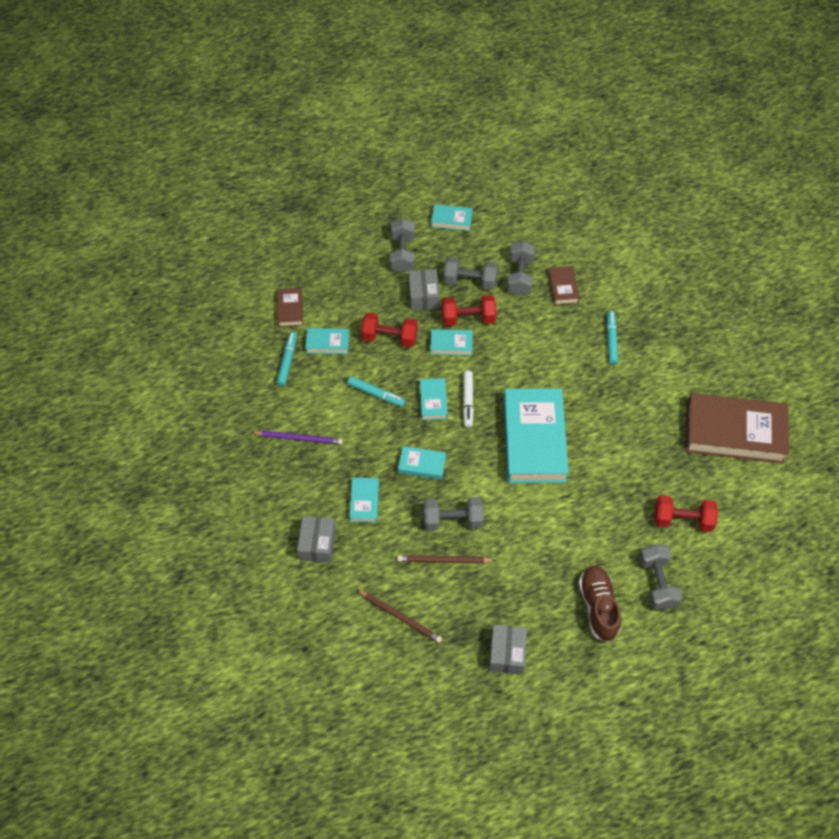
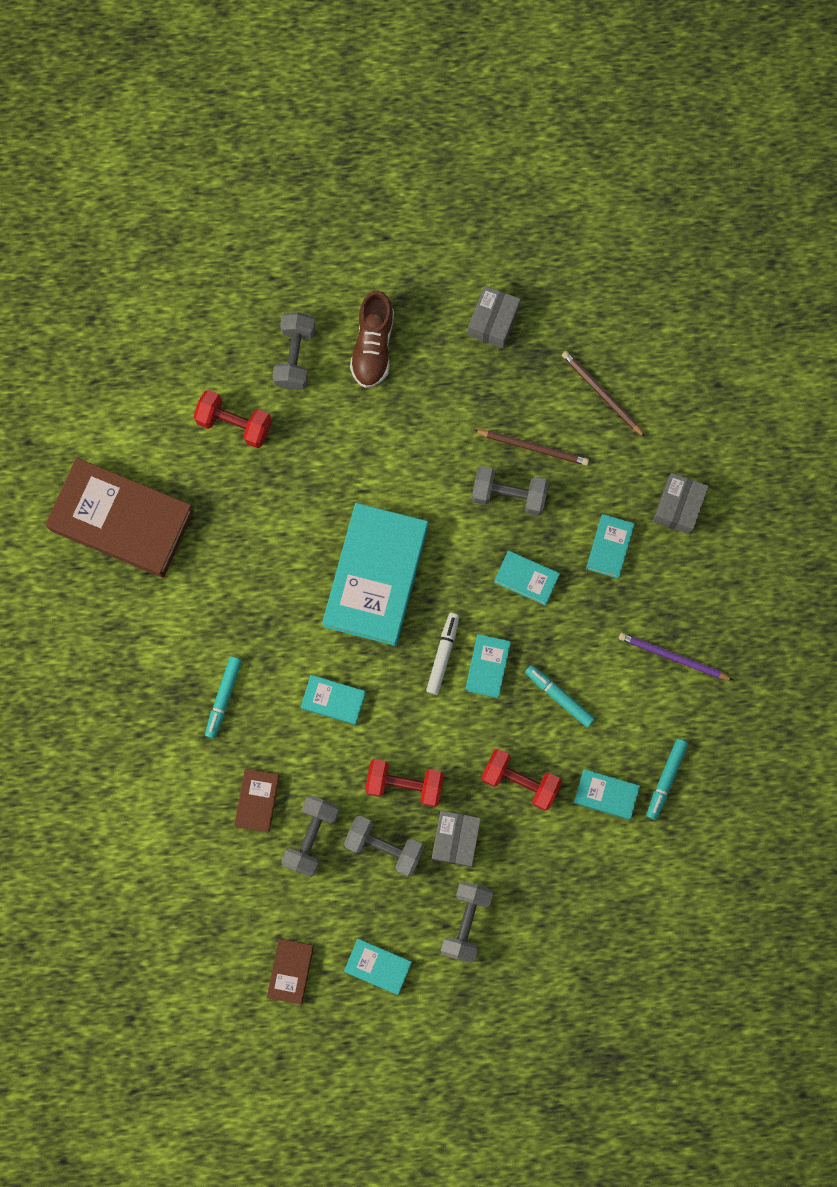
camera: 165 degrees left, 20 degrees up
(290, 309) = (646, 865): brown book -> brown book (291, 971)
(451, 344) = (440, 748): turquoise book -> turquoise book (333, 700)

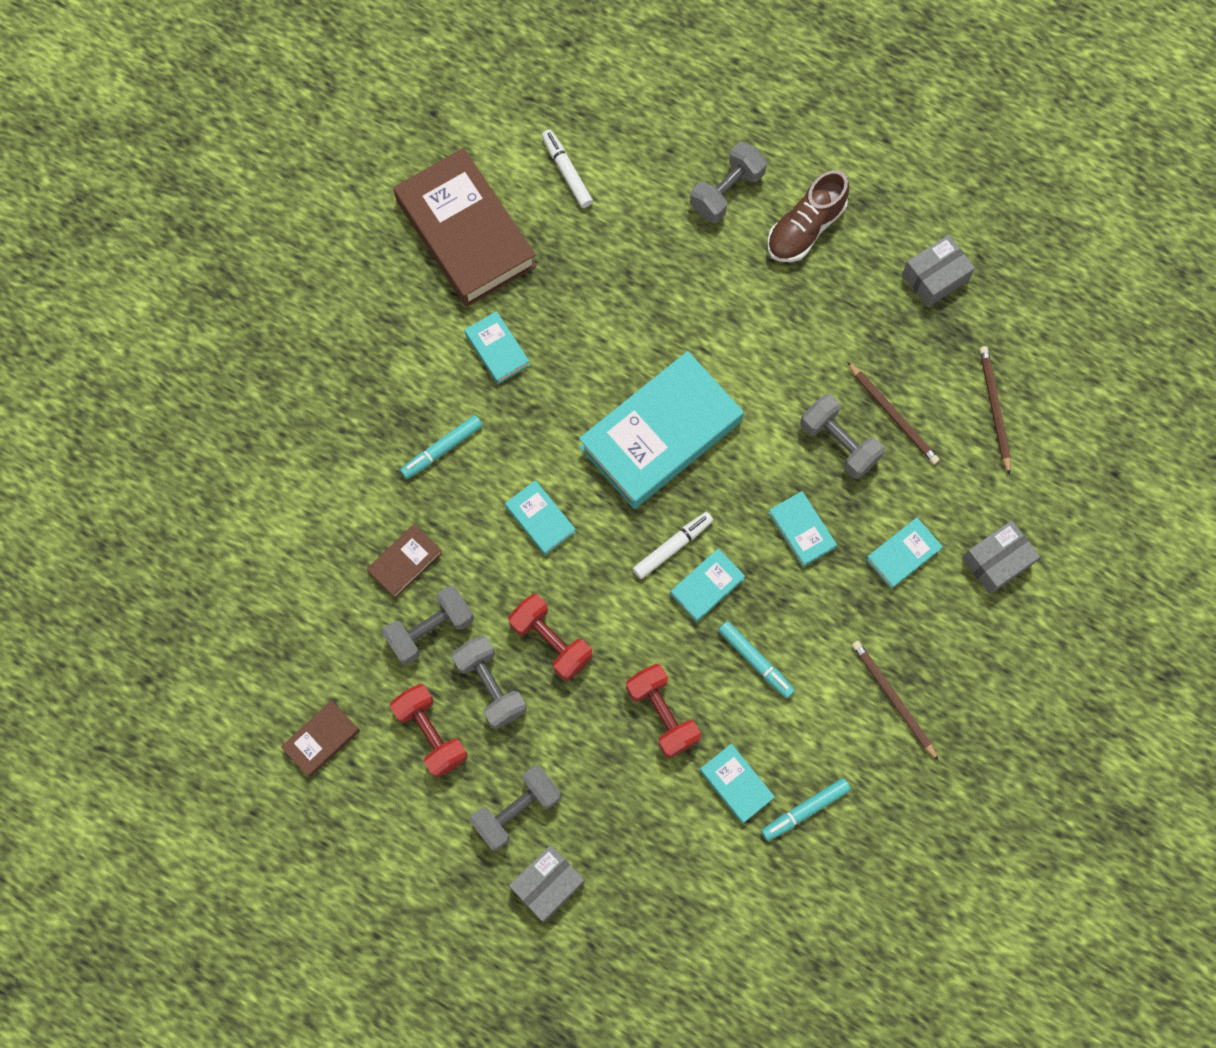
camera: 35 degrees right, 5 degrees down
(164, 421) = (567, 172): none -> white marker
(234, 424) = (628, 215): red dumbbell -> red dumbbell (431, 733)
(378, 966) = (404, 793): turquoise book -> turquoise book (497, 350)
(455, 839) = (562, 726): grey box -> grey box (547, 884)
(559, 697) = (755, 661): turquoise marker -> turquoise marker turned 150 degrees clockwise
(673, 657) = (893, 699): purple pencil -> brown pencil

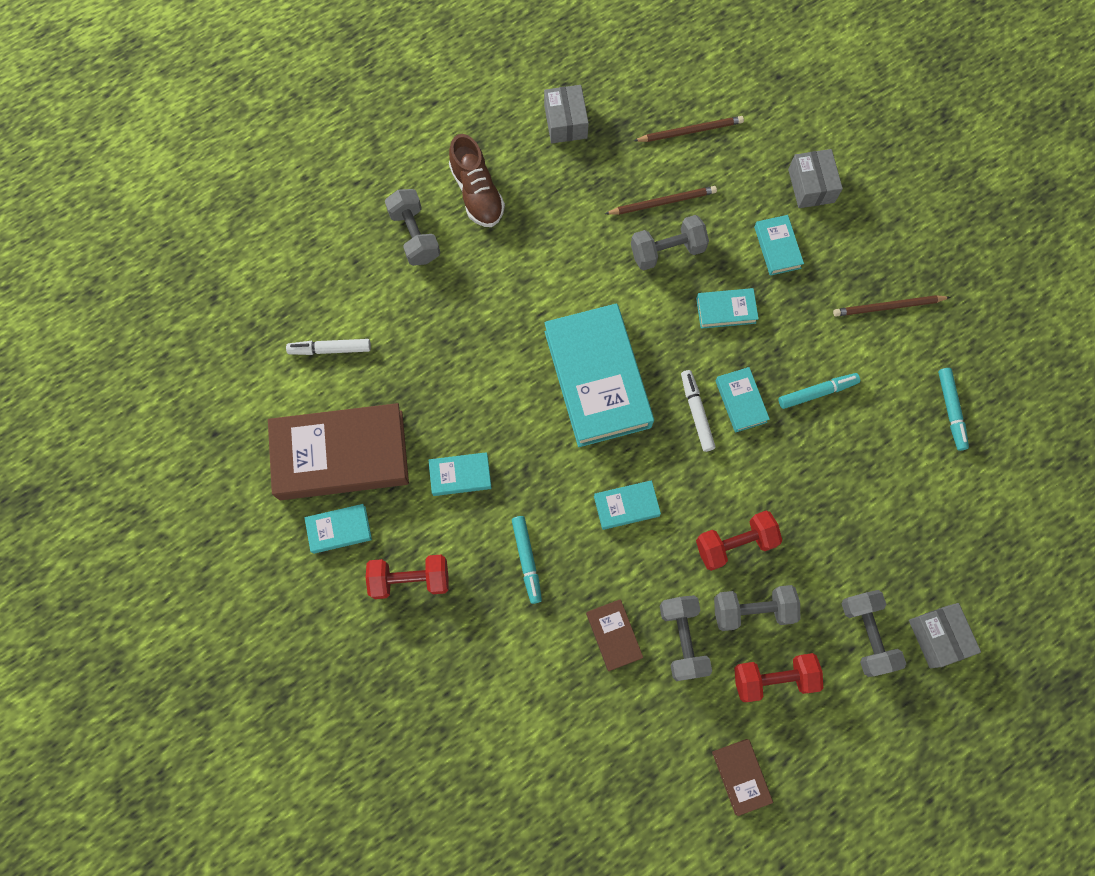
camera: 65 degrees left, 0 degrees up
(662, 714) = (831, 483): red dumbbell -> red dumbbell (410, 579)
(736, 784) = (911, 452): turquoise book -> turquoise book (339, 529)
(994, 408) = (690, 131): brown pencil -> brown pencil turned 150 degrees clockwise

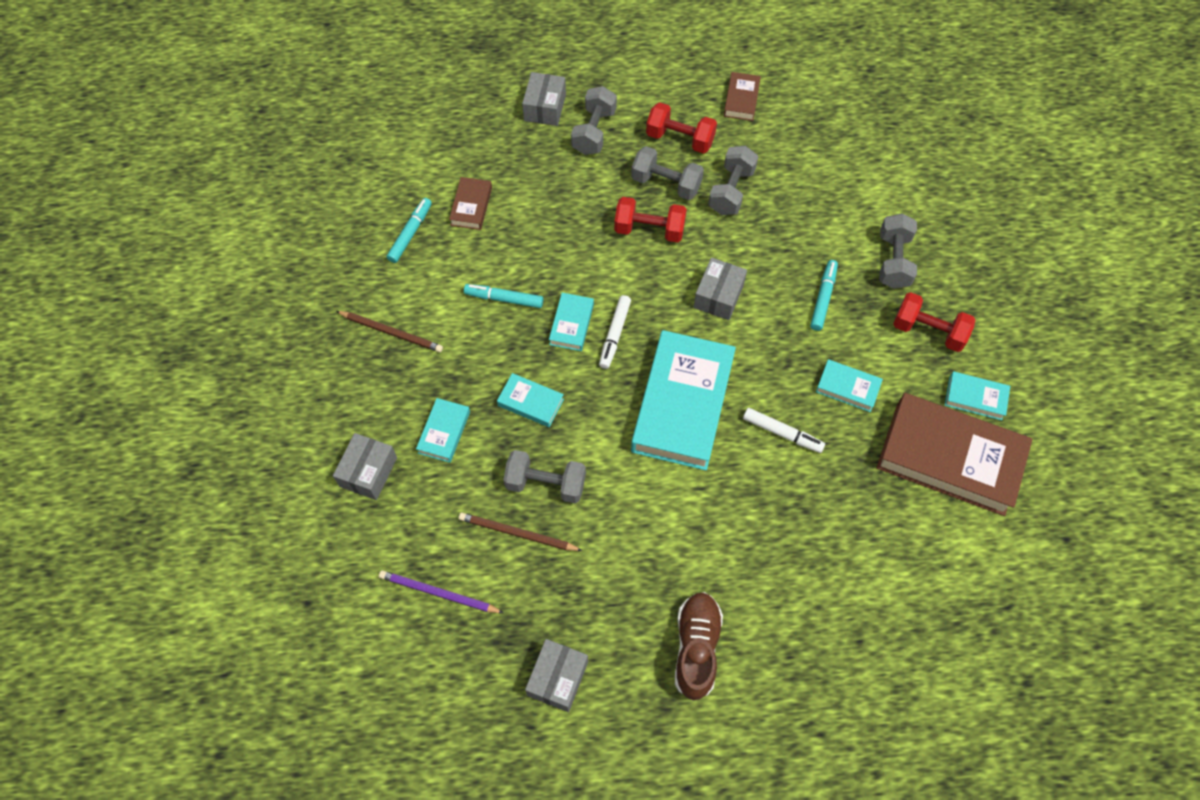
camera: 150 degrees left, 10 degrees down
(330, 349) = (922, 562): white marker -> white marker (782, 433)
(415, 235) = (784, 636): grey dumbbell -> grey dumbbell (893, 261)
(613, 635) = (782, 217): brown book -> brown book (471, 206)
(626, 506) = (718, 296): turquoise book -> grey box
(690, 131) = (438, 593): brown pencil -> purple pencil

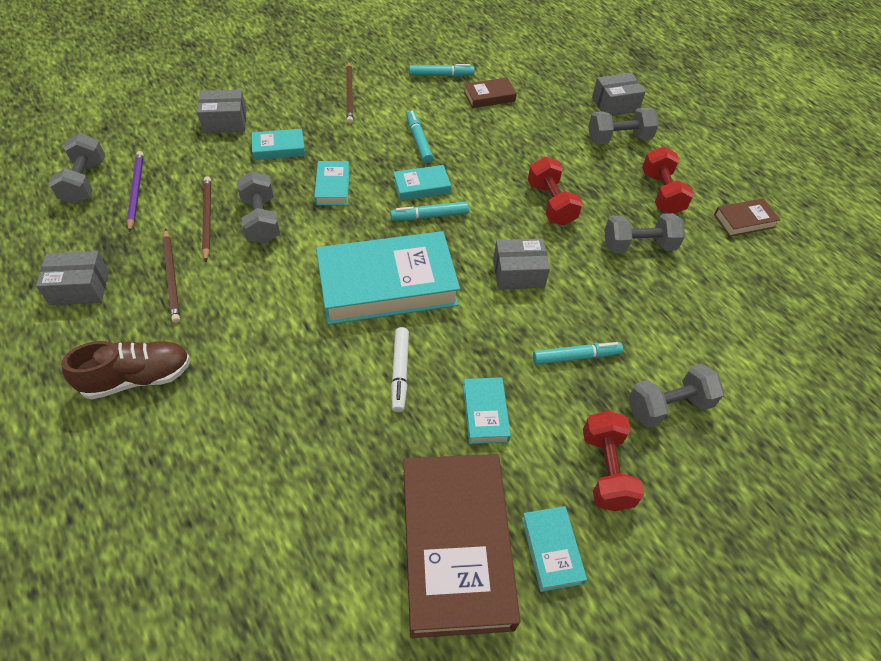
camera: 60 degrees right, 10 degrees down
(584, 588) = (172, 277): none -> brown pencil
(615, 334) = (429, 216): white marker -> turquoise marker
(666, 184) = (607, 199): grey dumbbell -> grey dumbbell (85, 182)

